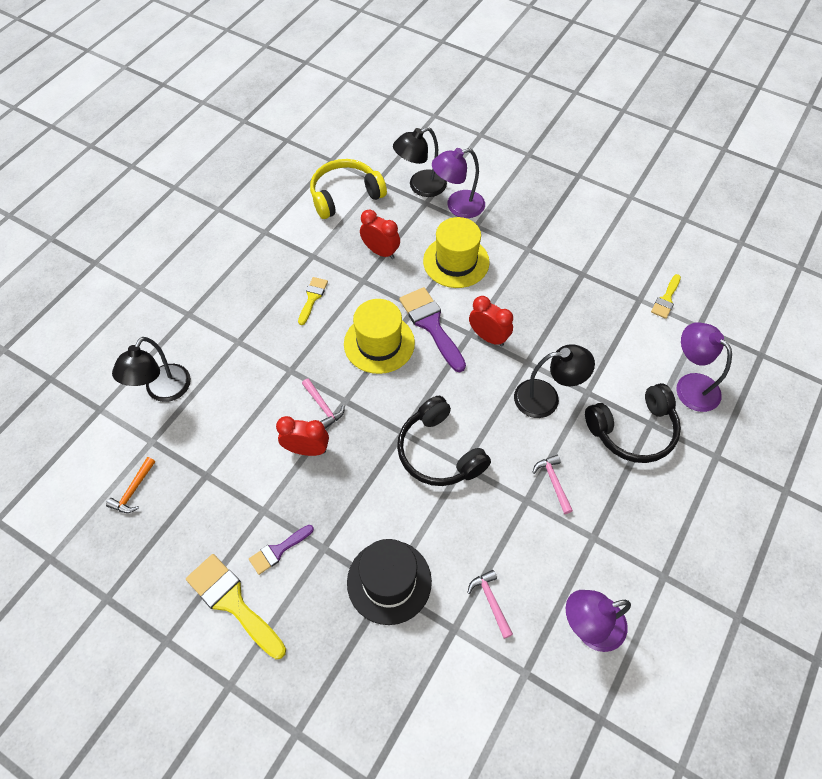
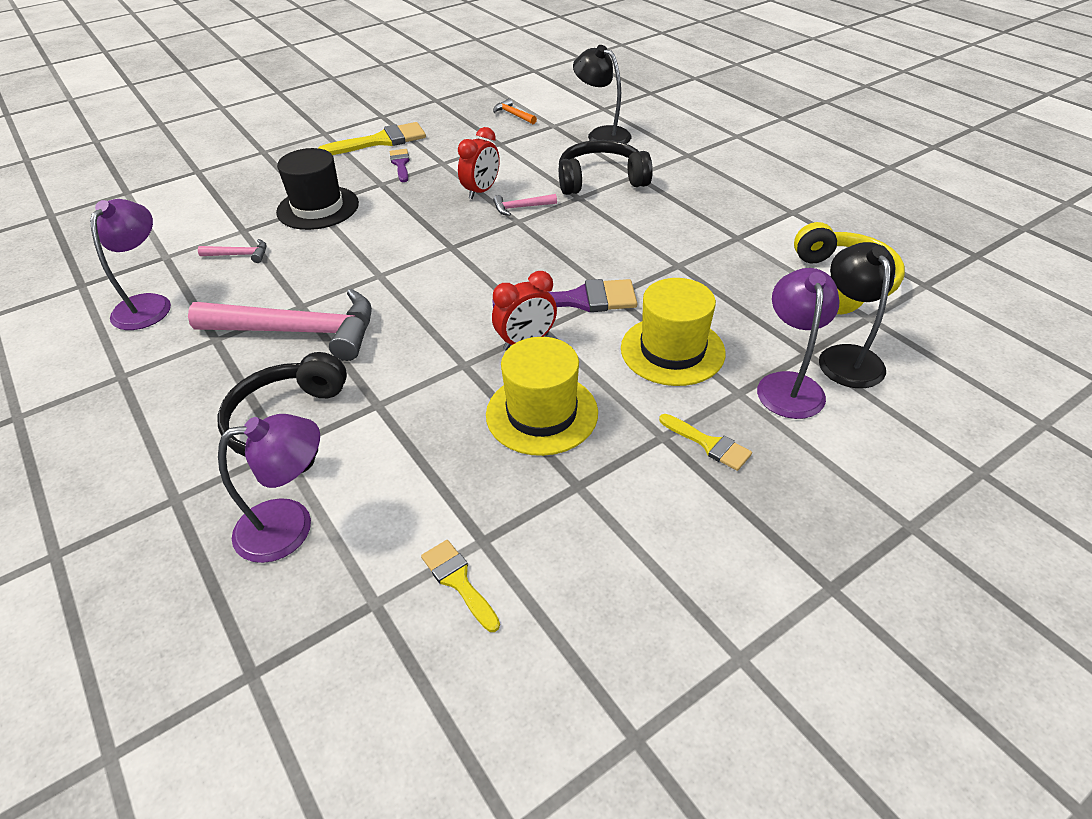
camera: 115 degrees right, 15 degrees down
(312, 298) = (669, 226): yellow brush -> yellow brush (709, 444)
(379, 343) = (575, 256): yellow hat -> yellow hat (542, 413)
(380, 252) = (721, 289): red clock -> none
(439, 452) = (408, 263): black headphones -> black headphones (601, 180)
(546, 398) = (401, 363): black lamp -> none
(553, 482) = (299, 331): pink hammer -> pink hammer, size x2.39

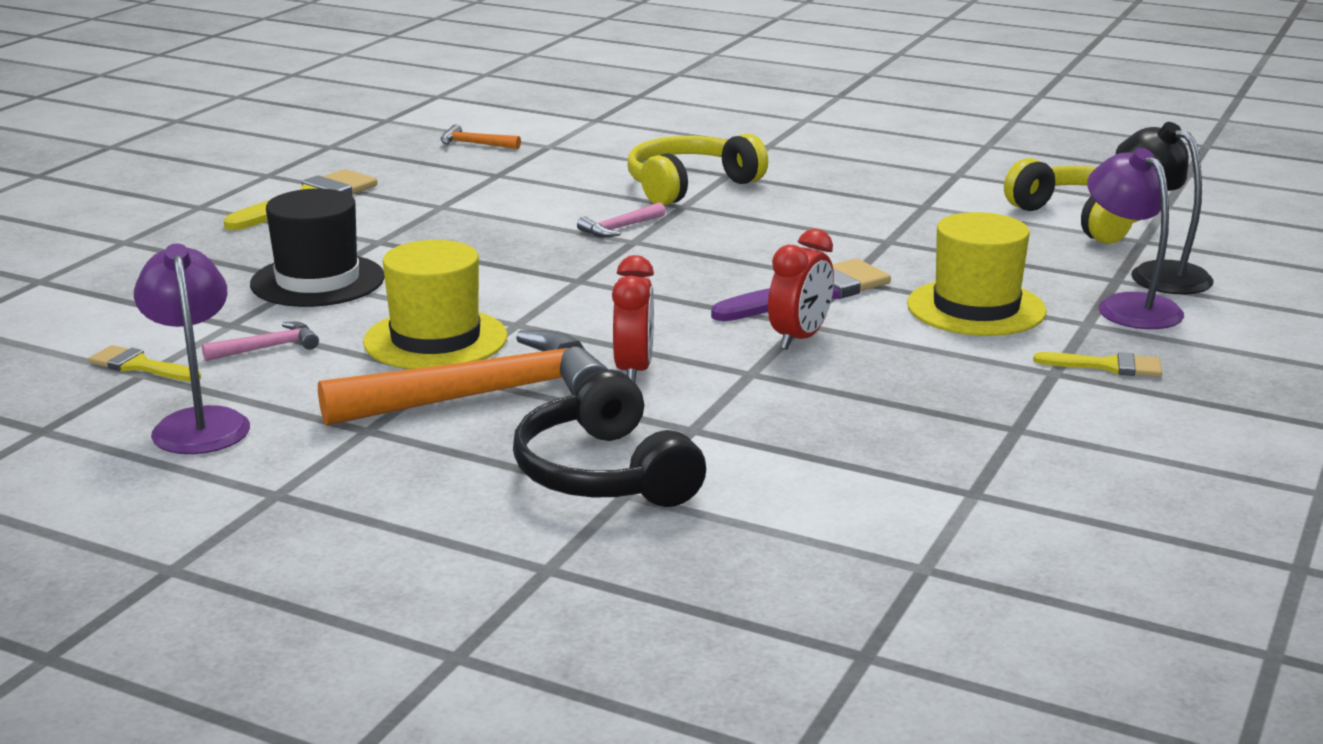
camera: 30 degrees left, 20 degrees down
(290, 526) = (737, 545): purple lamp -> none
(299, 331) = (483, 395): pink hammer -> orange hammer
(400, 164) = (378, 217): purple brush -> none
(458, 581) = (990, 526): yellow brush -> yellow brush (139, 366)
(481, 191) = (541, 223): red clock -> red clock (634, 370)
(542, 413) = (901, 388): yellow hat -> yellow hat (435, 339)
(601, 180) = (689, 186): black headphones -> yellow headphones
(602, 134) = (629, 144): black lamp -> none

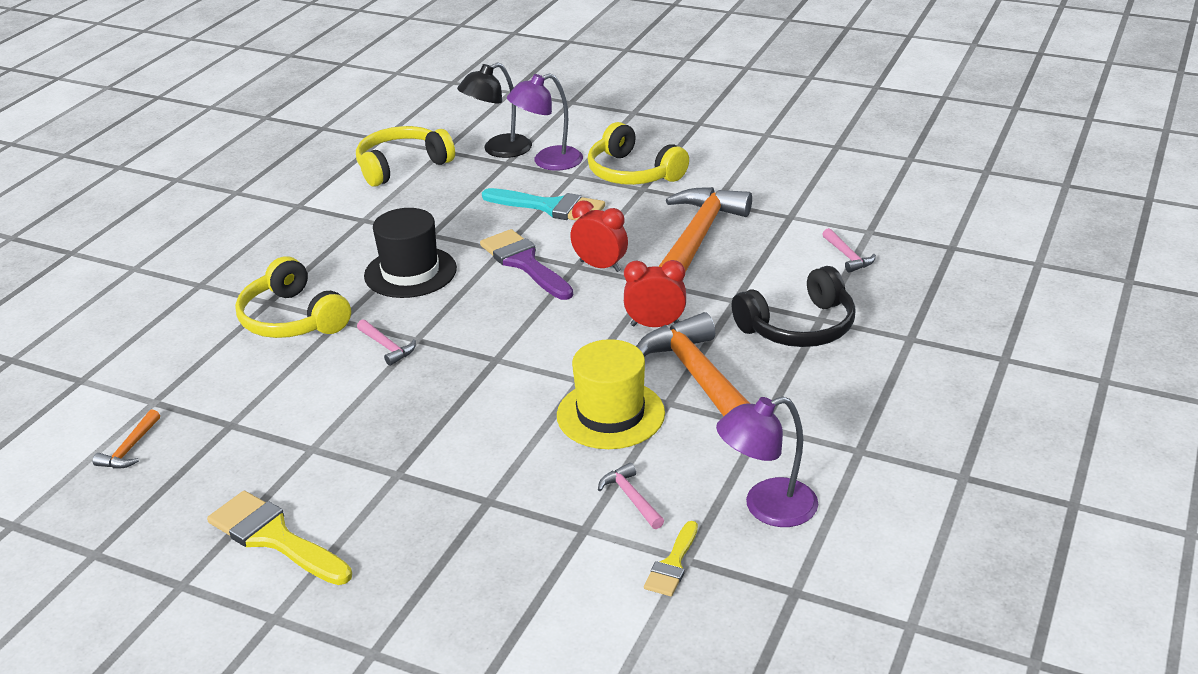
camera: 90 degrees left, 10 degrees up
(318, 281) = (490, 495): black hat -> black hat (410, 272)
(827, 536) = (848, 256): none -> pink hammer
(892, 410) = (698, 237): none -> orange hammer
(976, 308) = (551, 207): yellow hat -> turquoise brush
(1108, 366) = (632, 173): yellow brush -> yellow headphones

